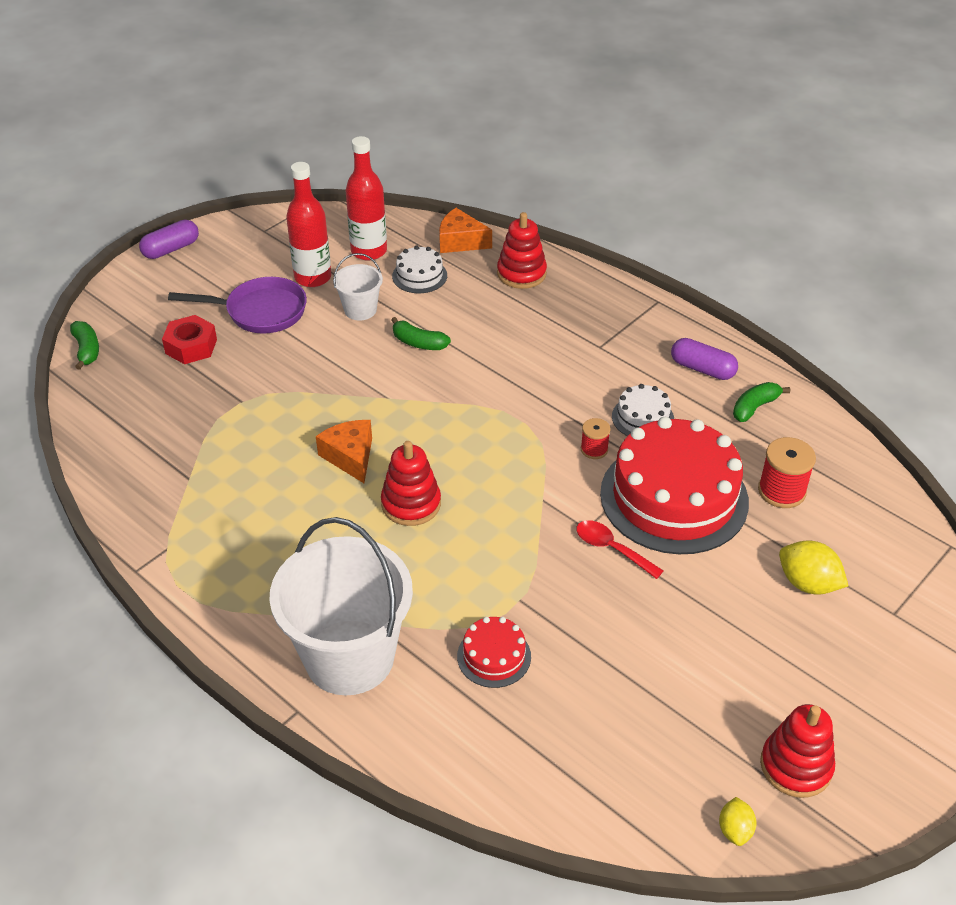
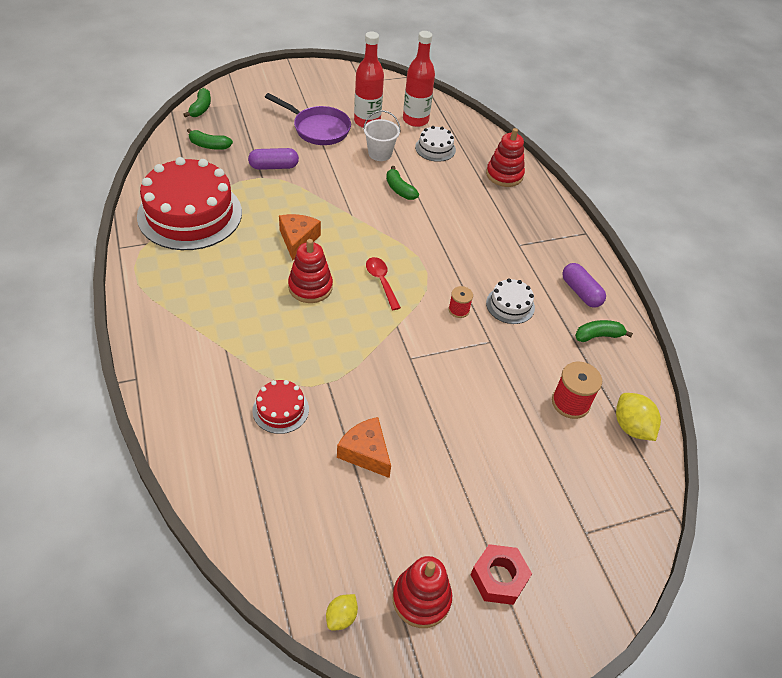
camera: 25 degrees right, 5 degrees up
(140, 392) = (209, 145): none -> green banana
(171, 249) = (297, 70): purple capsule -> purple capsule (274, 166)
(191, 346) = (260, 132): red nut -> red nut (499, 578)
(349, 657) = (193, 362): white bucket -> none
(460, 241) = (480, 138): orange cheese -> orange cheese (366, 453)
(611, 549) = (416, 381): red spoon -> red spoon (381, 281)
(674, 497) = (488, 368): red cake -> red cake (190, 214)
(808, 583) = (536, 476): yellow lemon -> yellow lemon (631, 427)

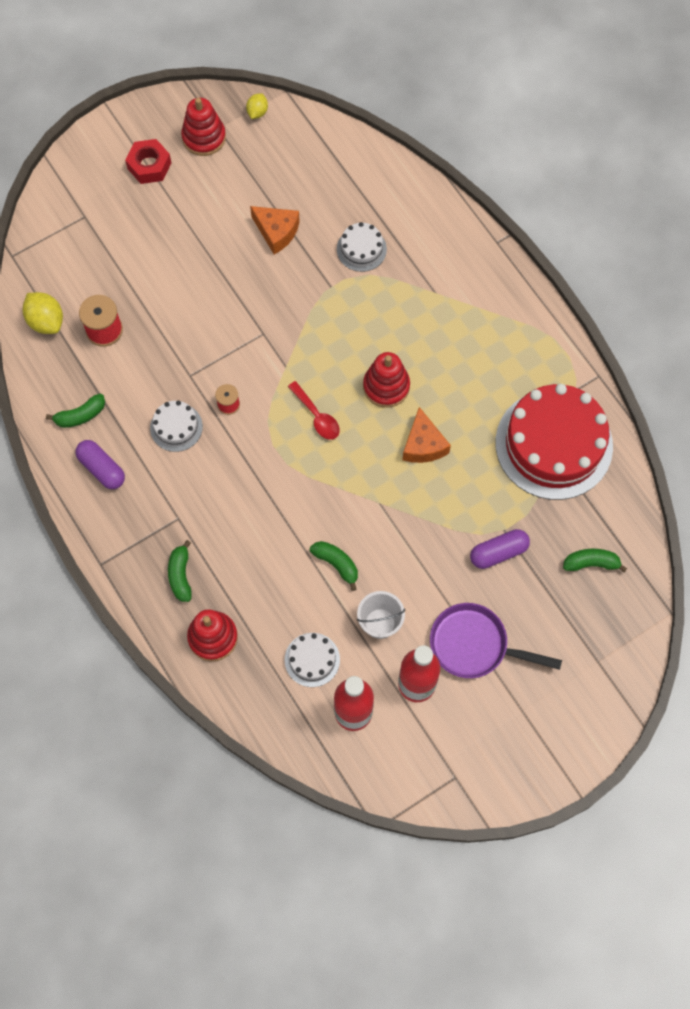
camera: 170 degrees right, 20 degrees up
(201, 108) = (639, 632): green banana -> green banana (180, 575)
(280, 409) = (361, 249): red cake -> white cake

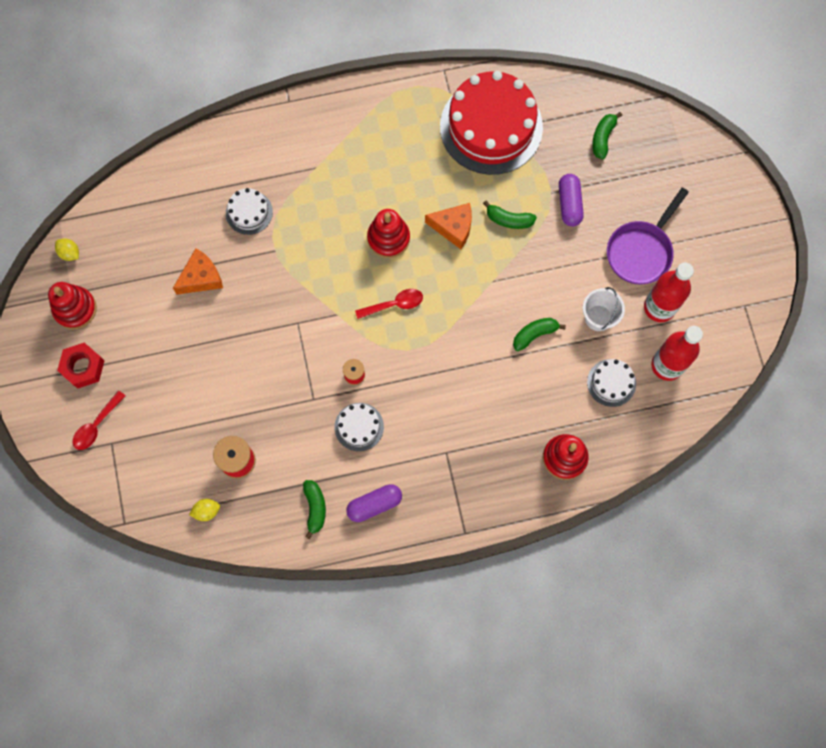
camera: 70 degrees left, 5 degrees up
(46, 321) = (207, 511): yellow lemon -> yellow lemon, size x0.60
(97, 198) = (96, 425): none -> red spoon
(180, 575) = (499, 467): green banana -> green banana (509, 220)

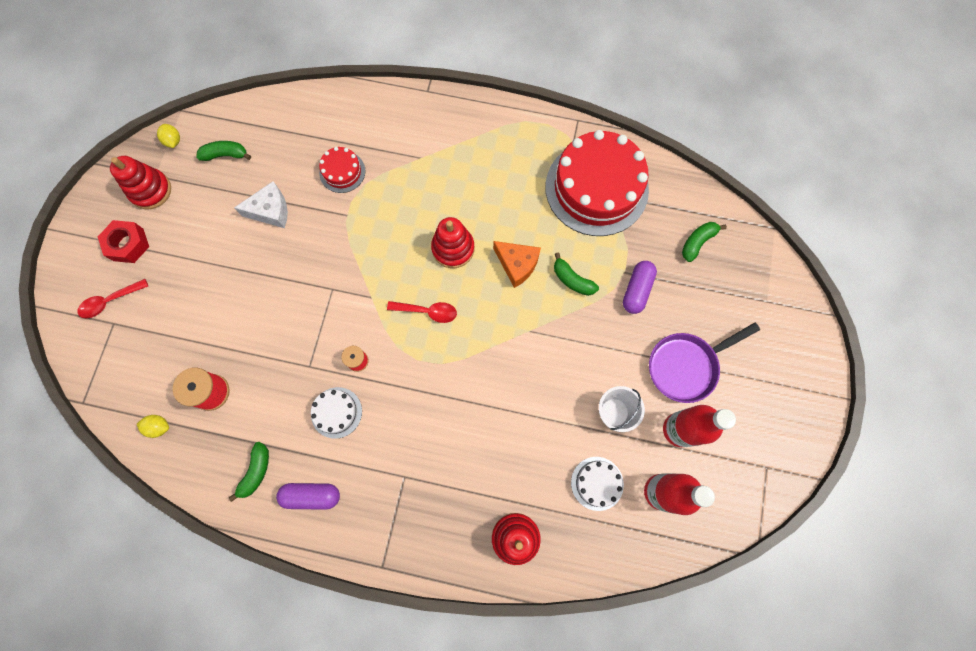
camera: 25 degrees right, 0 degrees up
(201, 278) = (270, 211): orange cheese -> white cheese
(249, 212) = (342, 172): white cake -> red cake
(534, 334) = (544, 400): green banana -> green banana (225, 155)

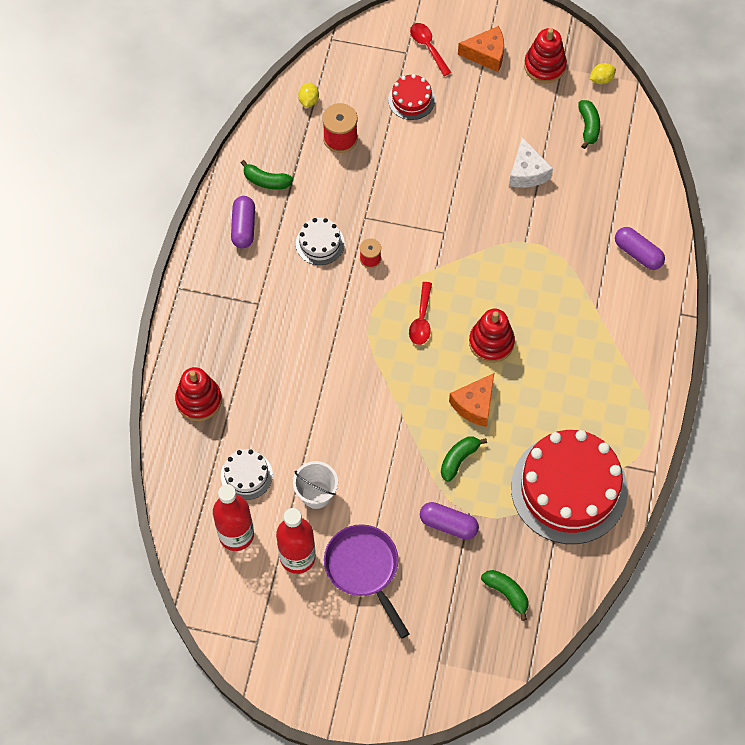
camera: 90 degrees right, 10 degrees down
(128, 244) = (486, 54): red nut -> orange cheese
(342, 172) = (575, 234): red cake -> red cake (411, 100)
(365, 121) = (638, 253): none -> purple capsule

